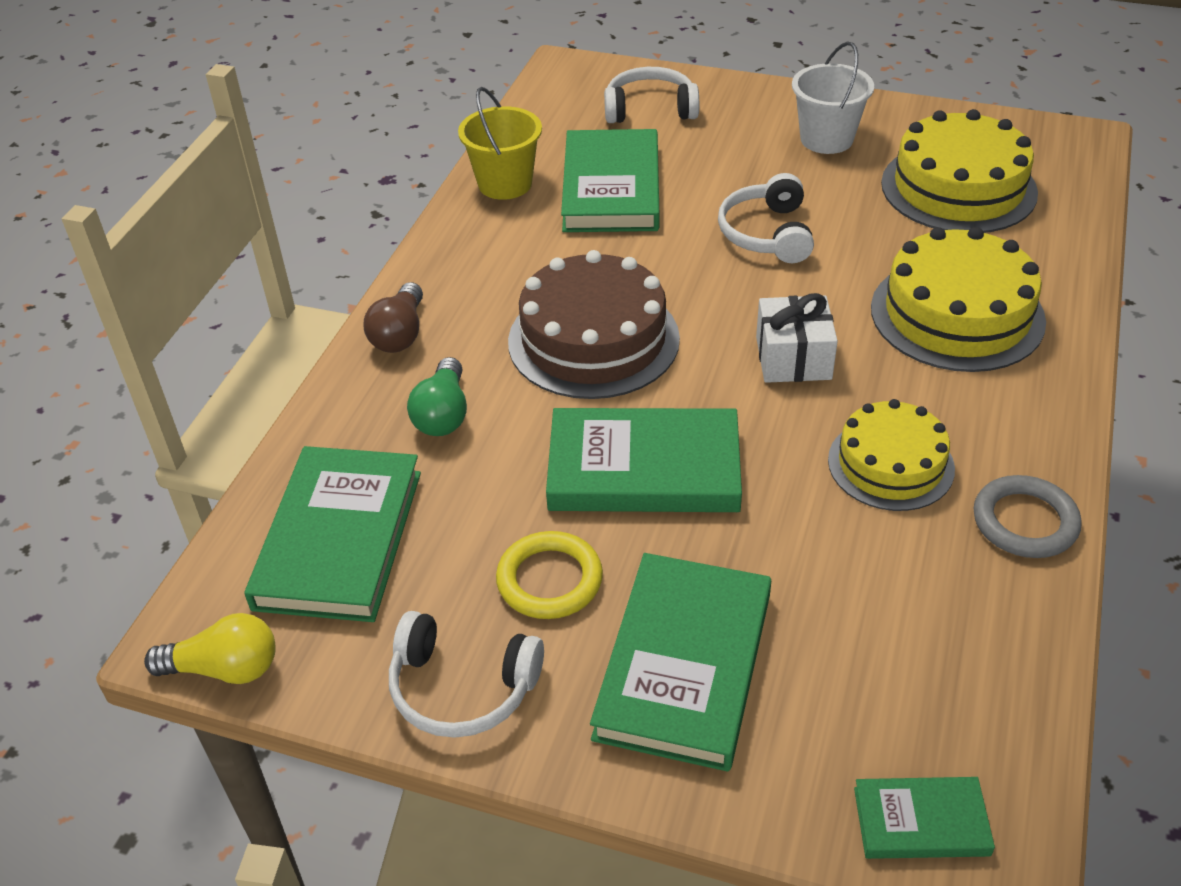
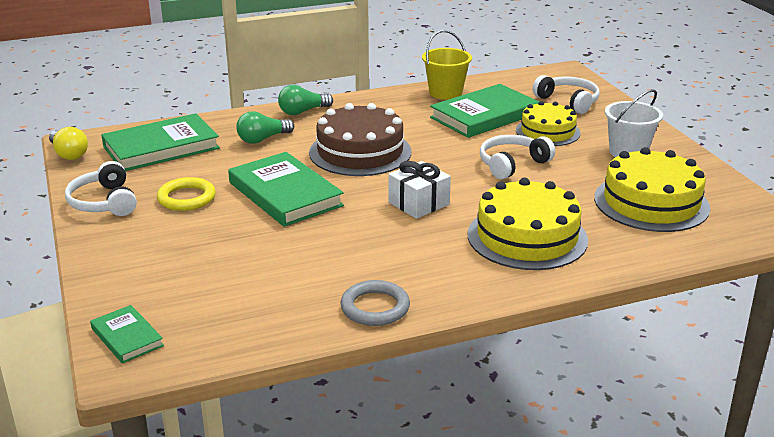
camera: 50 degrees right, 15 degrees down
(399, 334) = (303, 112): brown light bulb -> green light bulb
(684, 665) = (167, 246): green book -> none
(890, 464) = (371, 255): yellow cake -> yellow cake (547, 132)

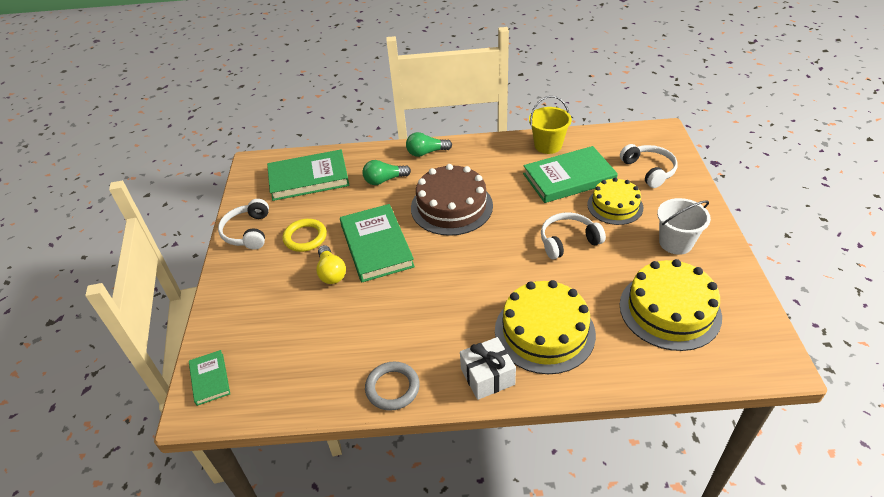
camera: 20 degrees right, 15 degrees up
(69, 154) = (244, 176): yellow light bulb -> yellow light bulb (331, 272)
(419, 203) = (473, 275): white gift -> white gift (487, 376)

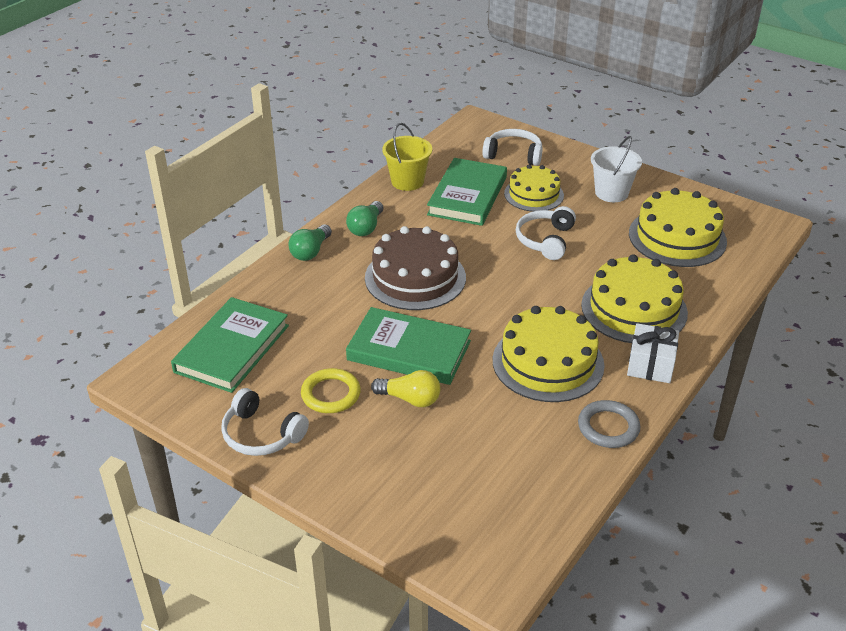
camera: 55 degrees left, 5 degrees down
(210, 379) = (465, 556): green book -> none
(384, 180) = (314, 298): green light bulb -> green light bulb (366, 228)
(431, 317) = (548, 362): none -> yellow cake

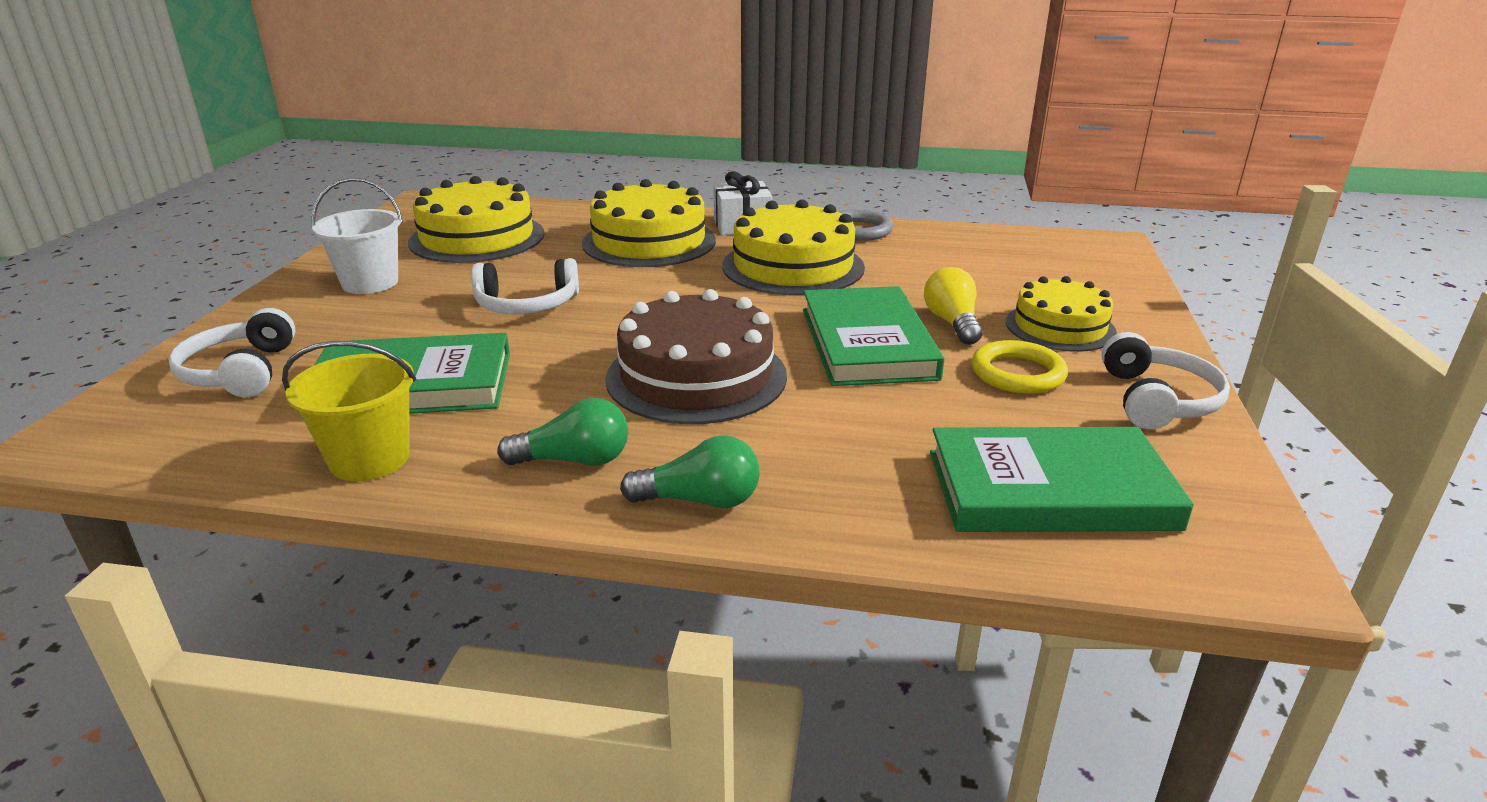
camera: 115 degrees left, 10 degrees down
(534, 194) = (390, 332): yellow cake -> yellow cake (1060, 327)

